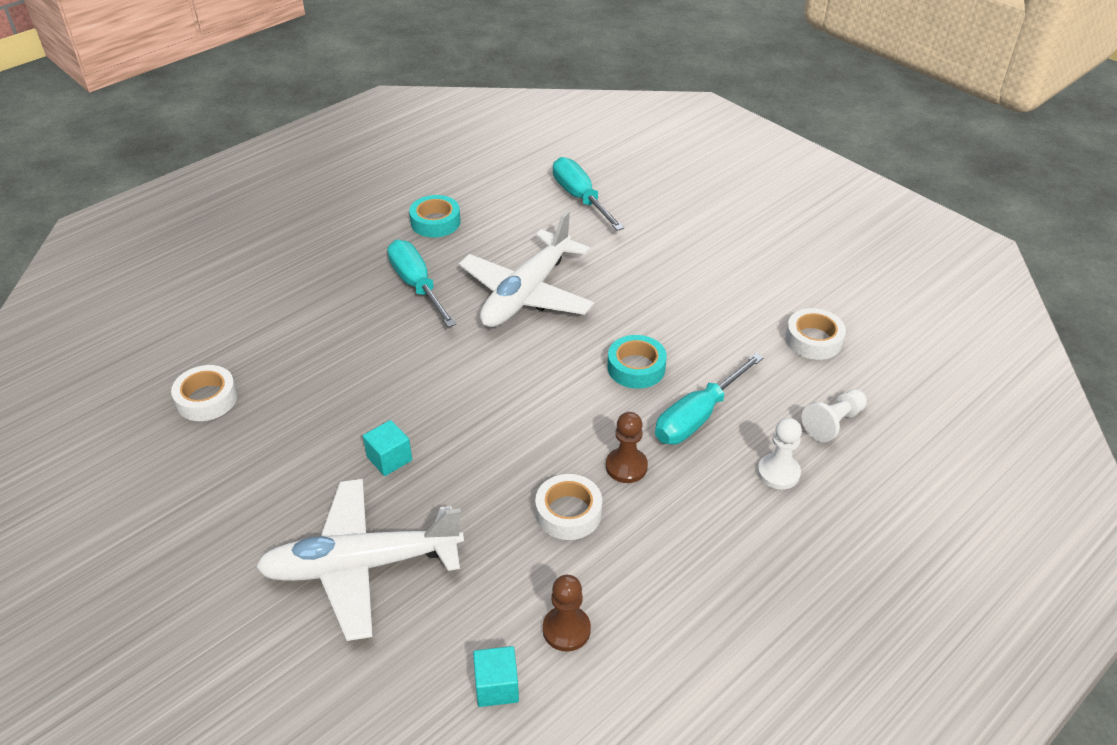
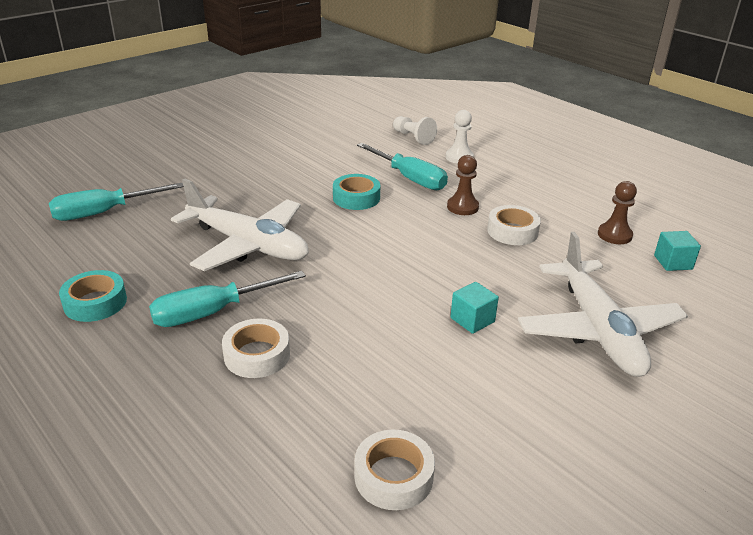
camera: 90 degrees left, 10 degrees down
(813, 340) = (333, 135): white tape -> white tape (257, 355)

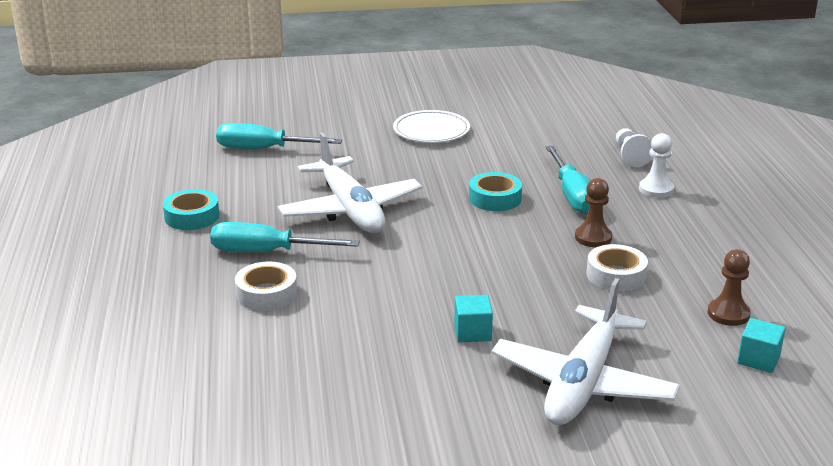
camera: 35 degrees right, 5 degrees down
(242, 156) = (431, 131): none -> white plate
(393, 476) = (273, 407): white tape -> none

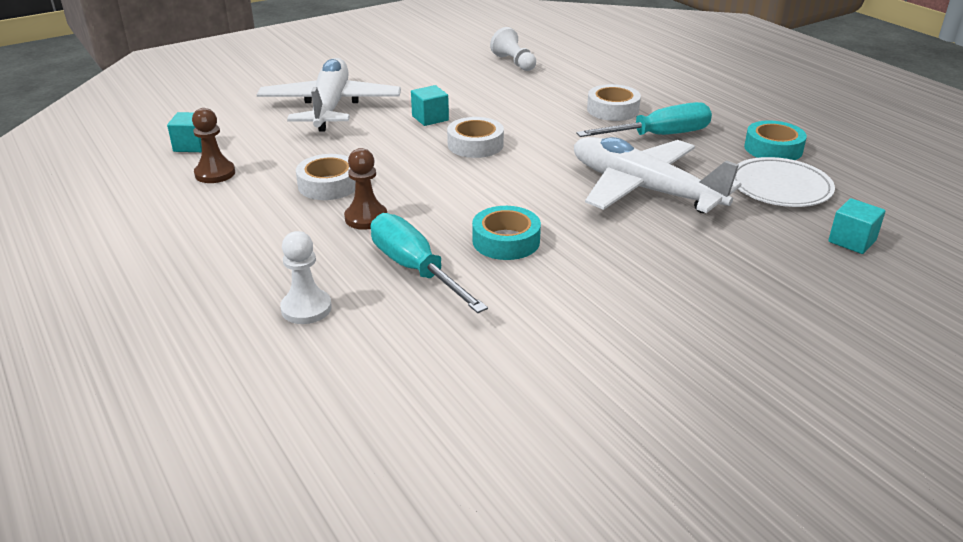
camera: 155 degrees right, 5 degrees up
(263, 149) = (852, 241): turquoise screwdriver -> turquoise cube
(431, 131) = (698, 339): white plate -> white plate (780, 187)
(450, 285) = (475, 145): none -> white tape
(630, 156) = (360, 370): white pawn -> white pawn (514, 62)

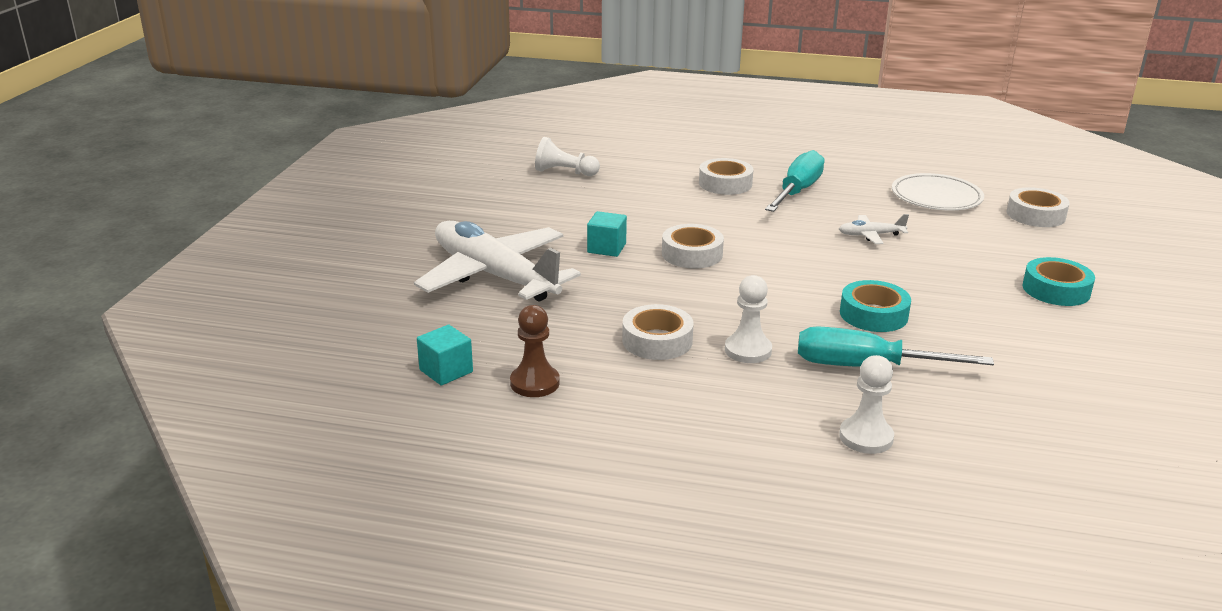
camera: 45 degrees left, 5 degrees down
(366, 218) = (748, 350): brown pawn -> white pawn
(643, 189) = (870, 235): white plane -> white plane, size x0.40
(773, 149) = (880, 171): turquoise tape -> turquoise tape (1056, 290)
(852, 241) = (1035, 215): turquoise cube -> white tape

